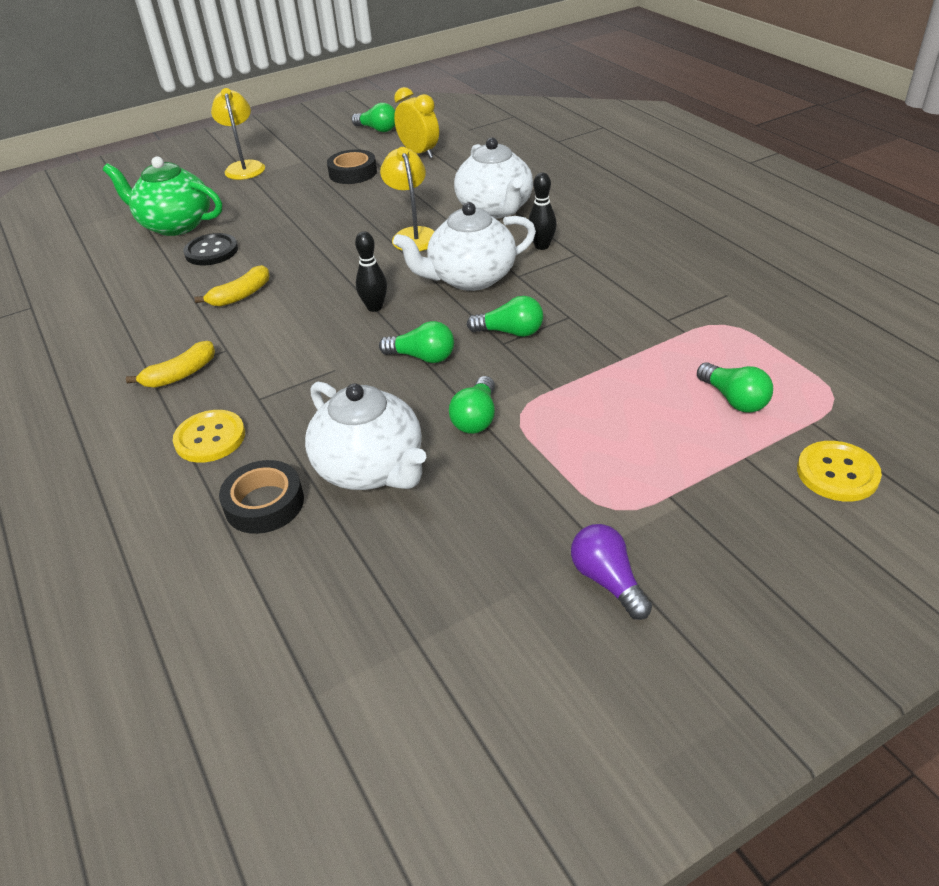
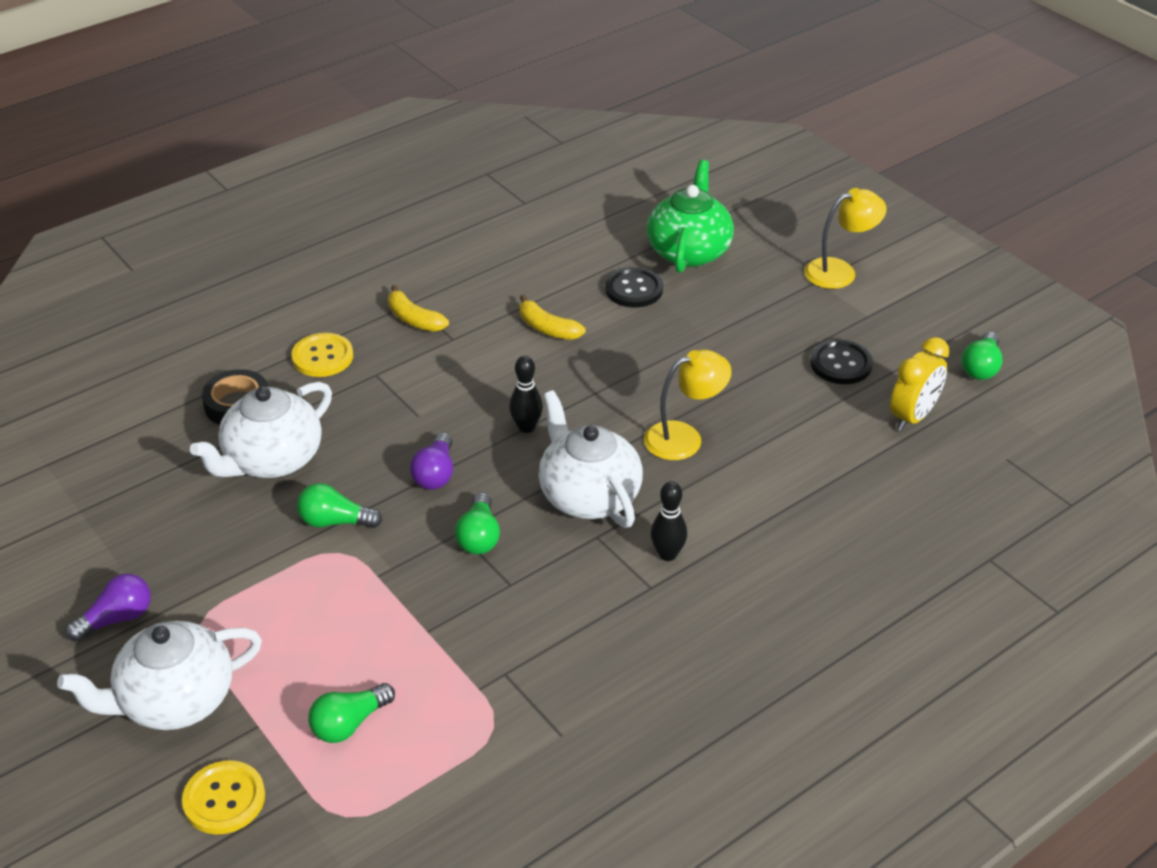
camera: 80 degrees right, 0 degrees up
(353, 173) = (841, 364): black tape -> black button
(422, 357) = (435, 474): green light bulb -> purple light bulb
(495, 209) = (759, 505): white teapot -> white teapot (175, 701)

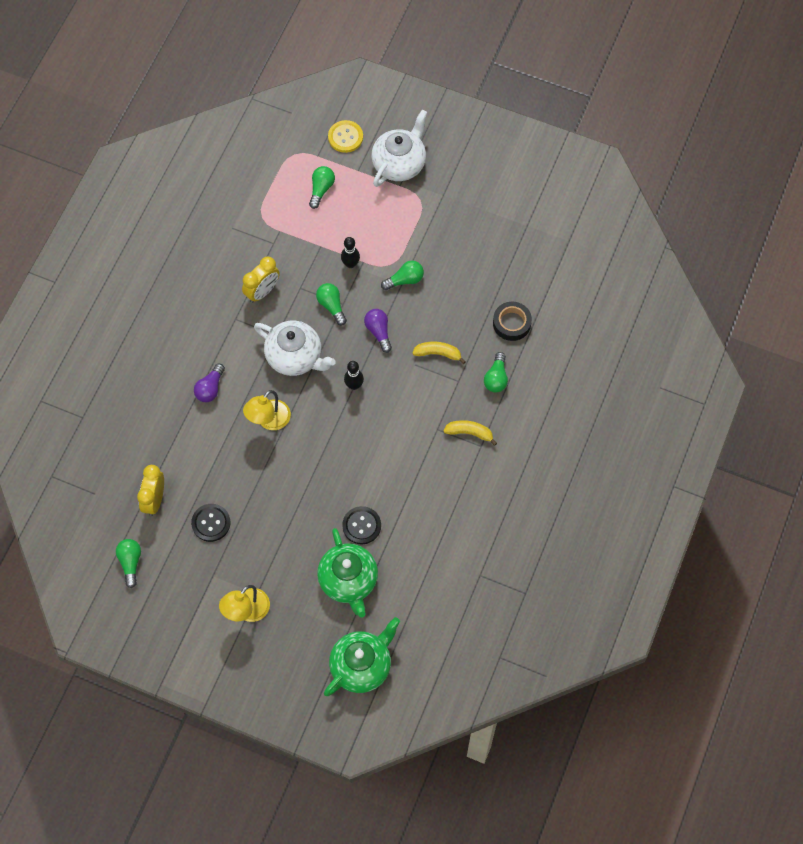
camera: 150 degrees right, 25 degrees up
(117, 619) = (457, 184): purple light bulb -> purple light bulb (210, 388)
(272, 460) = (464, 299): white teapot -> none
(322, 357) = (496, 378): yellow button -> green light bulb
(547, 328) = (390, 465): yellow banana -> yellow banana (438, 353)
(577, 606) = (262, 292): none -> yellow clock
(667, 554) = (237, 341): black bowling pin -> black bowling pin (350, 264)
(725, 186) = (362, 665): none -> green teapot

